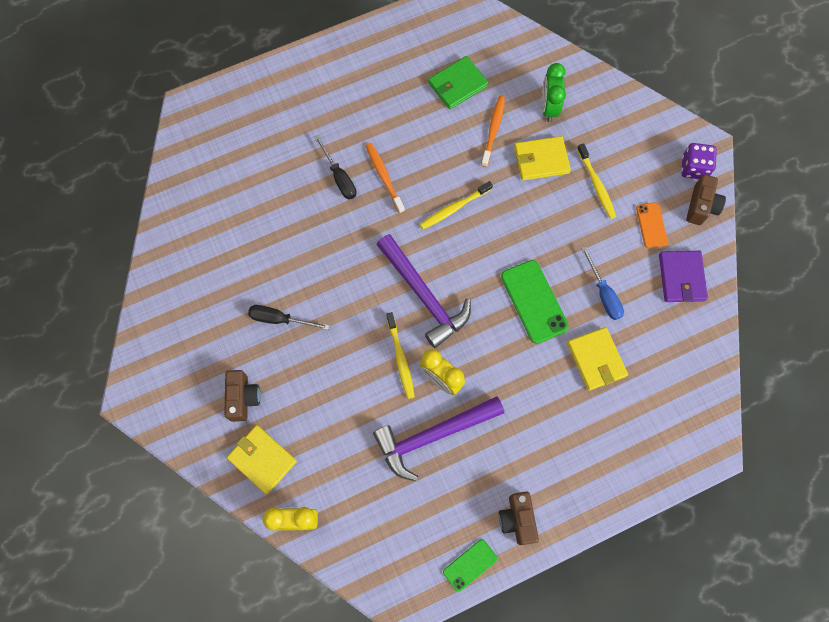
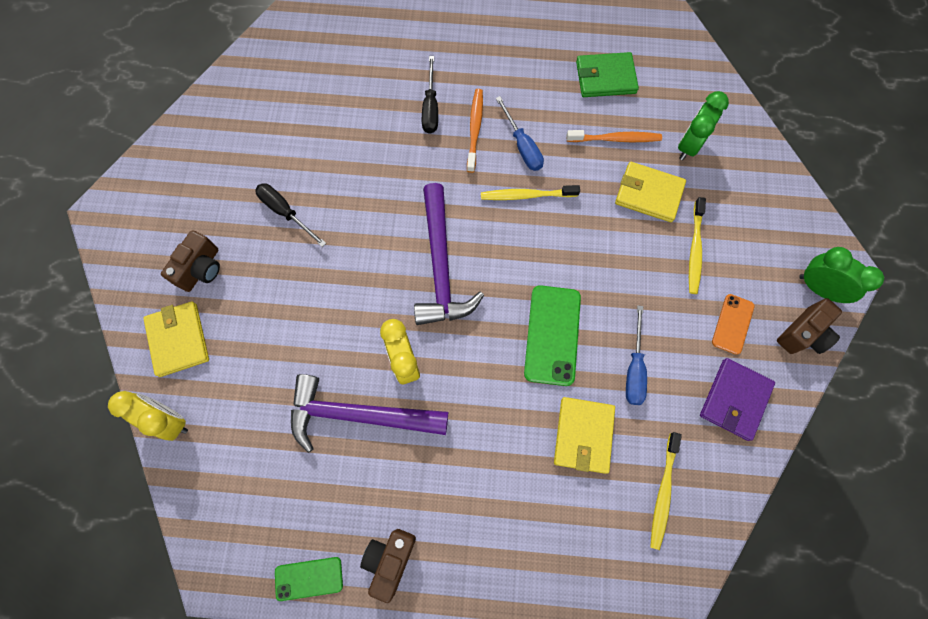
camera: 30 degrees right, 0 degrees up
(400, 358) = (377, 316): yellow toothbrush -> yellow toothbrush (663, 492)
(427, 171) = (522, 146): none -> blue screwdriver
(493, 130) = (615, 139): orange toothbrush -> orange toothbrush turned 45 degrees clockwise
(694, 168) = (818, 288): purple dice -> green clock

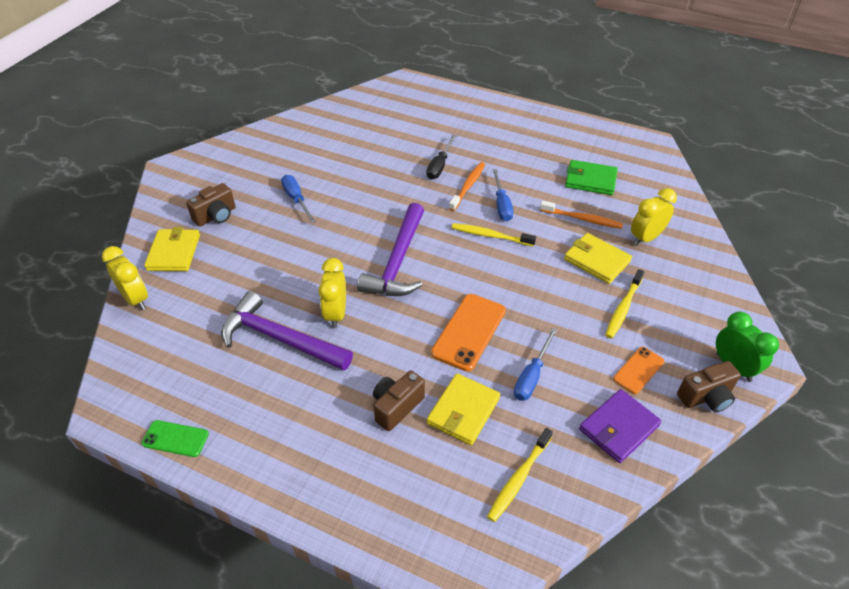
camera: 20 degrees right, 25 degrees down
(285, 212) = (296, 199): black screwdriver -> blue screwdriver
(390, 560) = (248, 448): brown camera -> brown camera (396, 407)
(552, 335) = (469, 332): green phone -> orange phone
(689, 145) = (646, 238): green clock -> yellow clock

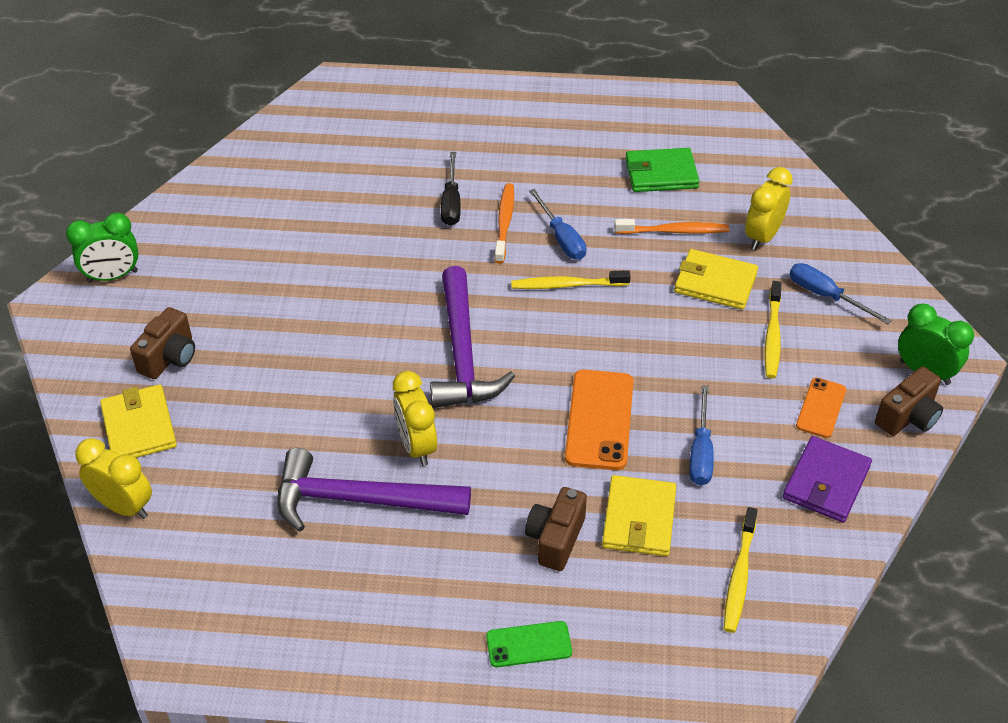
camera: 20 degrees left, 0 degrees up
(175, 439) = (294, 666): green phone -> green phone (529, 644)
(212, 160) = (112, 276): none -> green clock
(296, 199) = (274, 303): blue screwdriver -> blue screwdriver (826, 296)

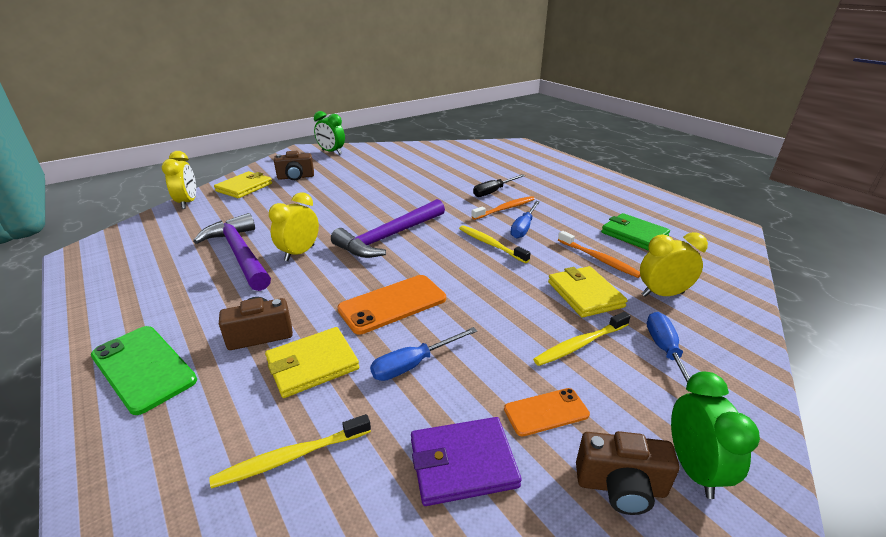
camera: 50 degrees right, 15 degrees down
(529, 644) = (143, 368): green phone -> green phone, size x1.69

